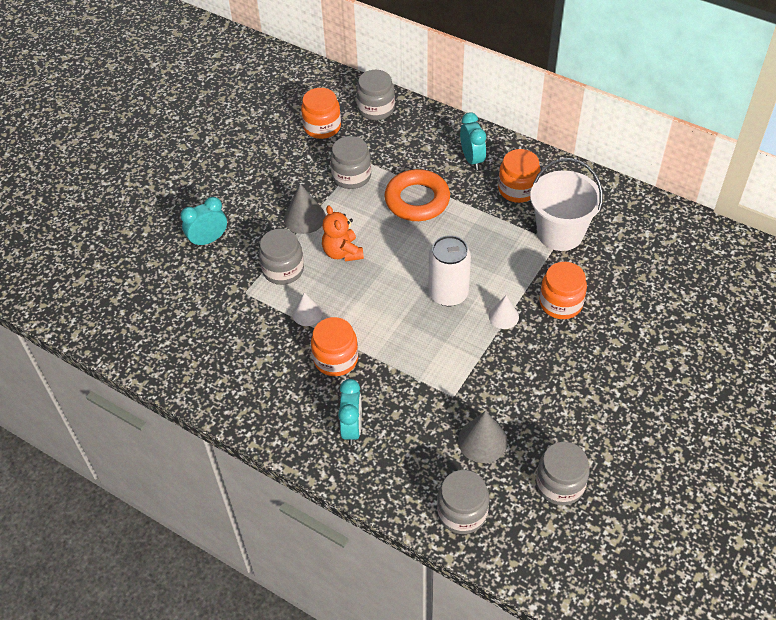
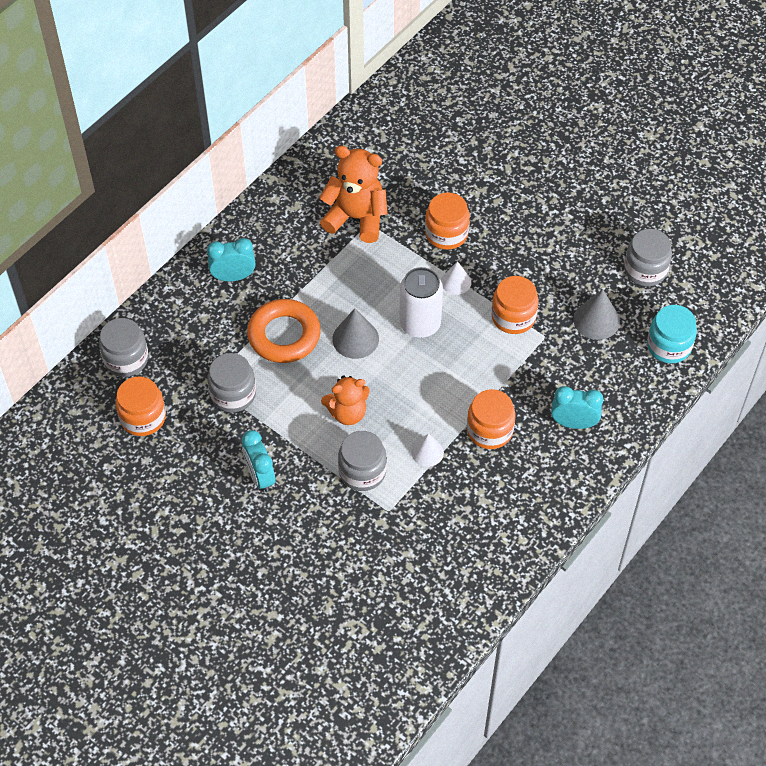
camera: 85 degrees left, 5 degrees up
(208, 240) = (303, 546): turquoise clock -> turquoise clock (260, 476)
(304, 218) = (288, 446): grey cone -> grey cone (355, 339)
(462, 512) = (669, 346): grey jar -> turquoise jar
(518, 189) = (288, 243): orange jar -> orange jar (513, 317)
(560, 233) = (356, 218): white bucket -> orange teddy bear

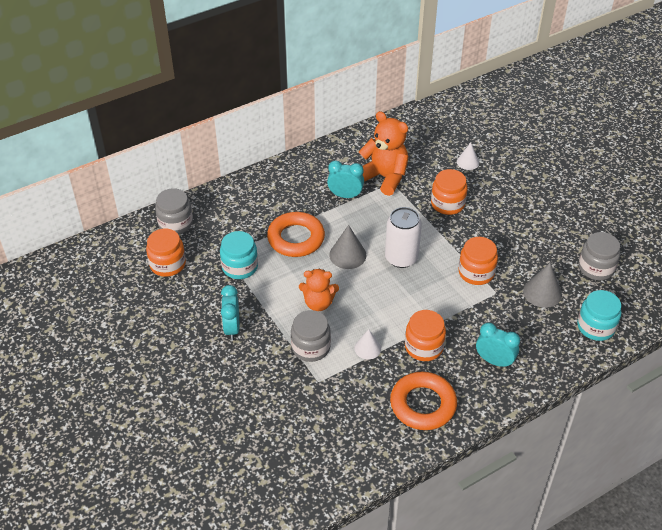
camera: 20 degrees right, 10 degrees down
(233, 277) = (277, 192): turquoise clock -> turquoise clock (345, 195)
(233, 394) = (240, 267): grey jar -> turquoise jar
(456, 282) = (441, 237): white cone -> white cone (467, 162)
(515, 501) = (423, 404): none -> orange ring

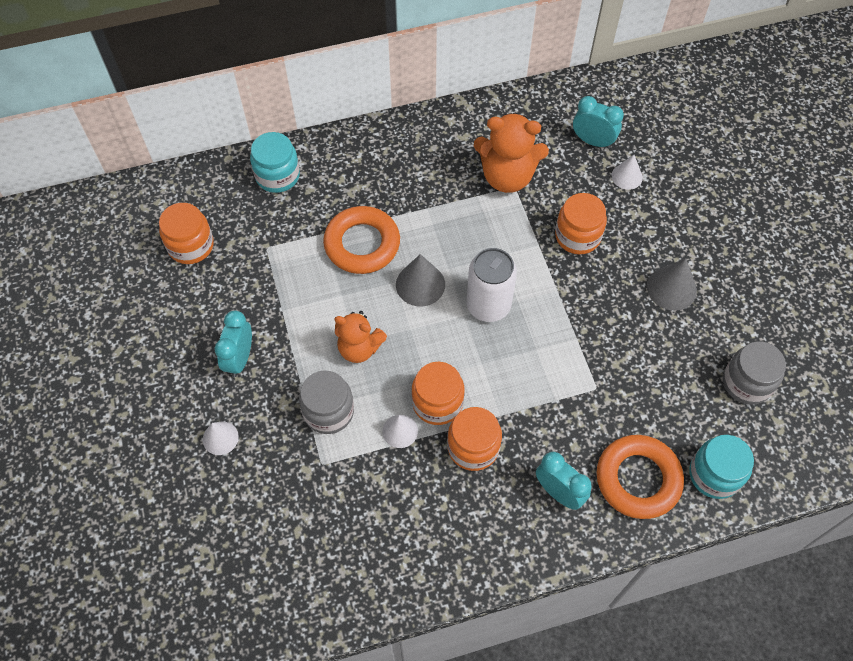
camera: 15 degrees right, 15 degrees up
(175, 223) = (219, 187): grey jar -> none
(236, 381) = (220, 438): none -> white cone
(240, 267) = (278, 270): turquoise jar -> turquoise jar (277, 176)
(345, 195) = (446, 193): turquoise clock -> turquoise clock (593, 141)
(384, 177) = (507, 176): orange teddy bear -> orange teddy bear turned 135 degrees clockwise
(423, 404) = (443, 533): orange ring -> orange ring (638, 479)
(476, 272) = (580, 351): orange jar -> orange jar (437, 402)
(542, 292) = (659, 403): grey cone -> grey cone (671, 288)

